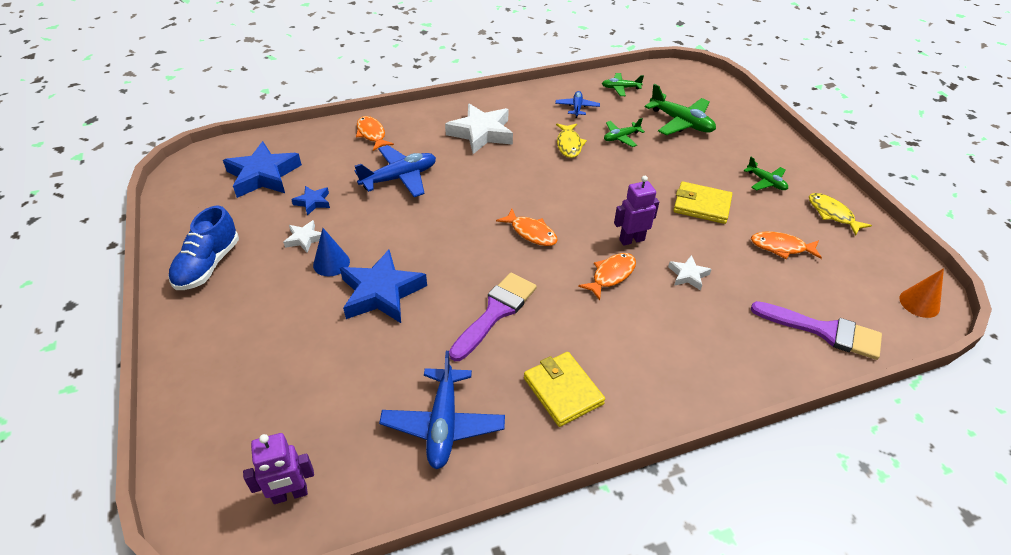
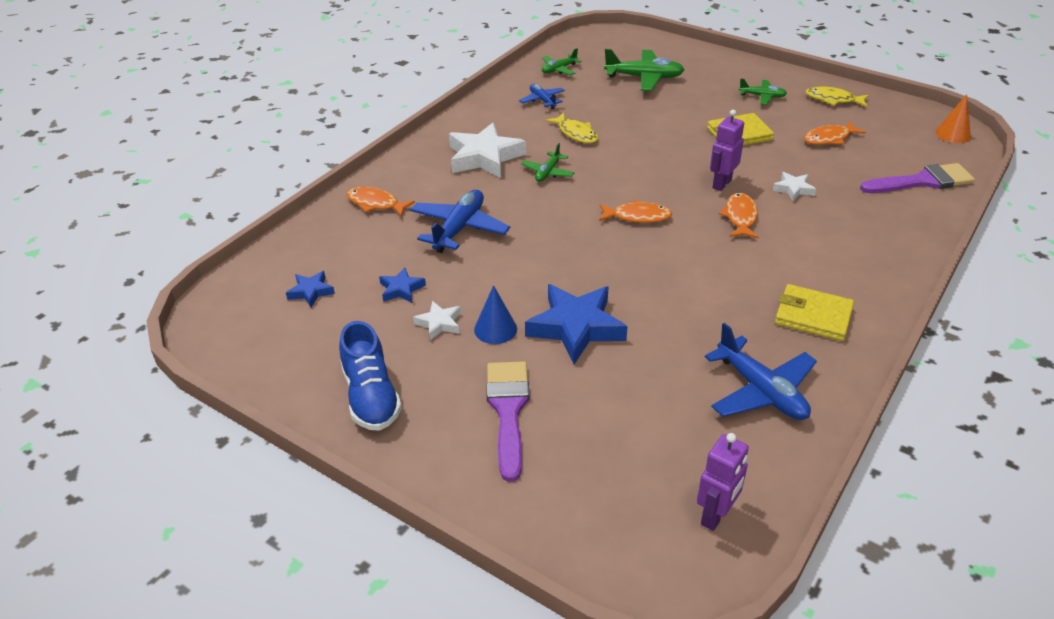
camera: 35 degrees left, 5 degrees down
(263, 175) = (311, 291): blue star -> blue star, size x0.49
(496, 312) = (691, 290): purple brush -> purple brush (508, 411)
(621, 137) = (611, 109): green plane -> green plane (548, 172)

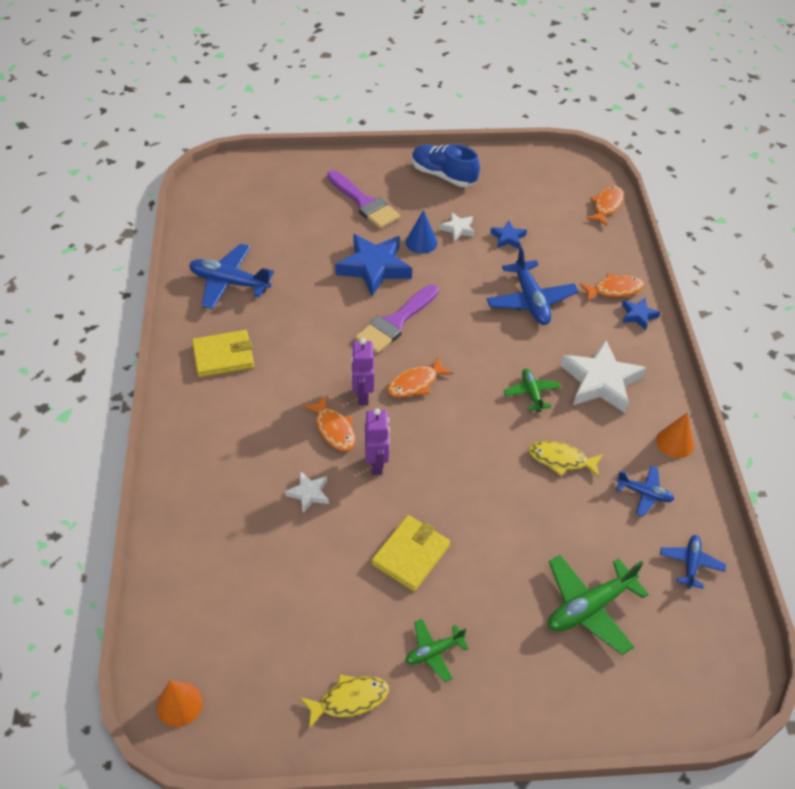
camera: 140 degrees right, 10 degrees up
(311, 291) = (557, 209): blue star -> blue star (638, 315)
(484, 111) = (674, 442): none -> orange cone
(559, 69) = (690, 564): green plane -> blue plane
(715, 515) = (216, 206): purple robot -> purple robot (362, 395)
(829, 138) = (315, 605): orange fish -> orange fish (606, 206)
(922, 181) = (189, 580): purple brush -> purple brush (395, 322)

